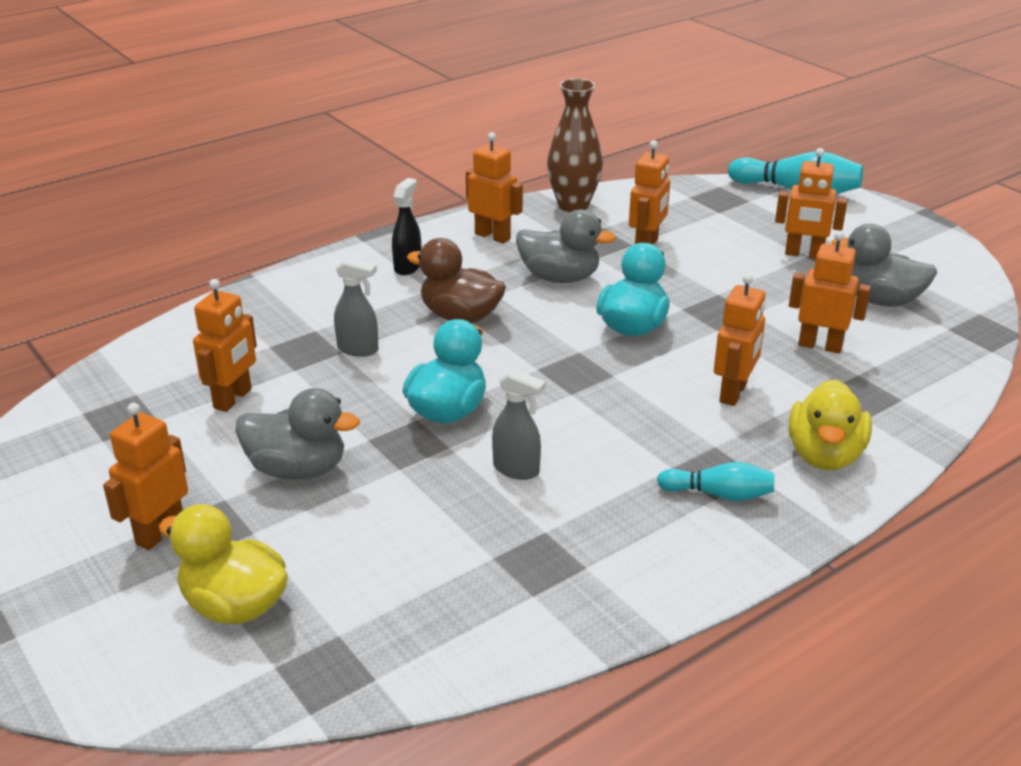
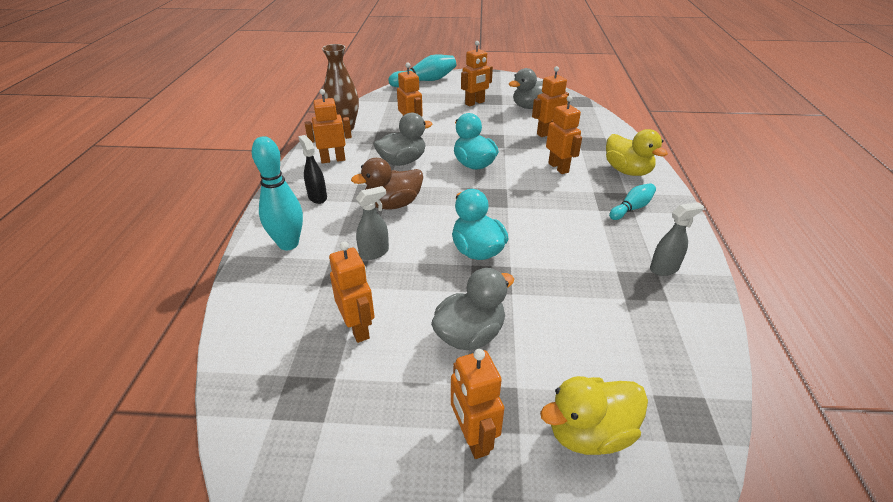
camera: 50 degrees left, 5 degrees up
(308, 295) = (288, 244): none -> turquoise bowling pin
(516, 469) = (555, 254): grey spray bottle -> grey spray bottle (664, 268)

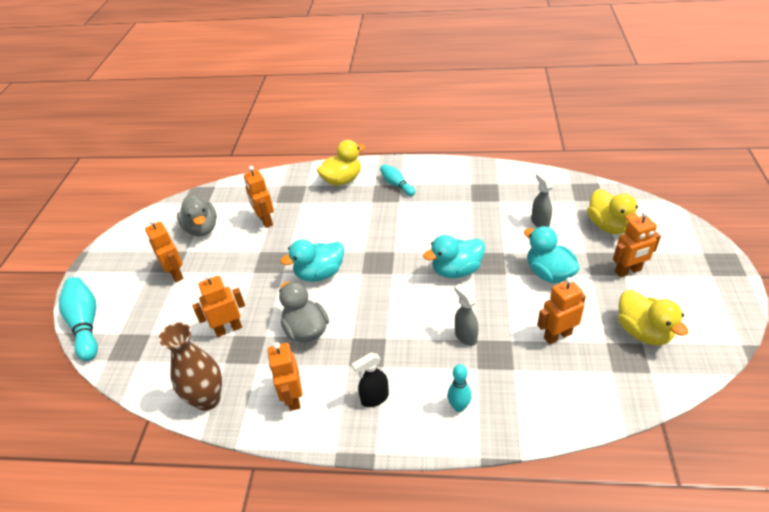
camera: 85 degrees left, 5 degrees up
(288, 244) = (459, 407): turquoise bowling pin -> turquoise bowling pin, size x0.59
(342, 427) = (643, 332): none -> yellow duck
(393, 204) = (390, 330): brown duck -> none
(470, 335) = (549, 273): grey duck -> turquoise duck
(558, 168) = (332, 218): orange robot -> none
(664, 268) = (467, 180): grey spray bottle -> grey spray bottle (540, 222)

